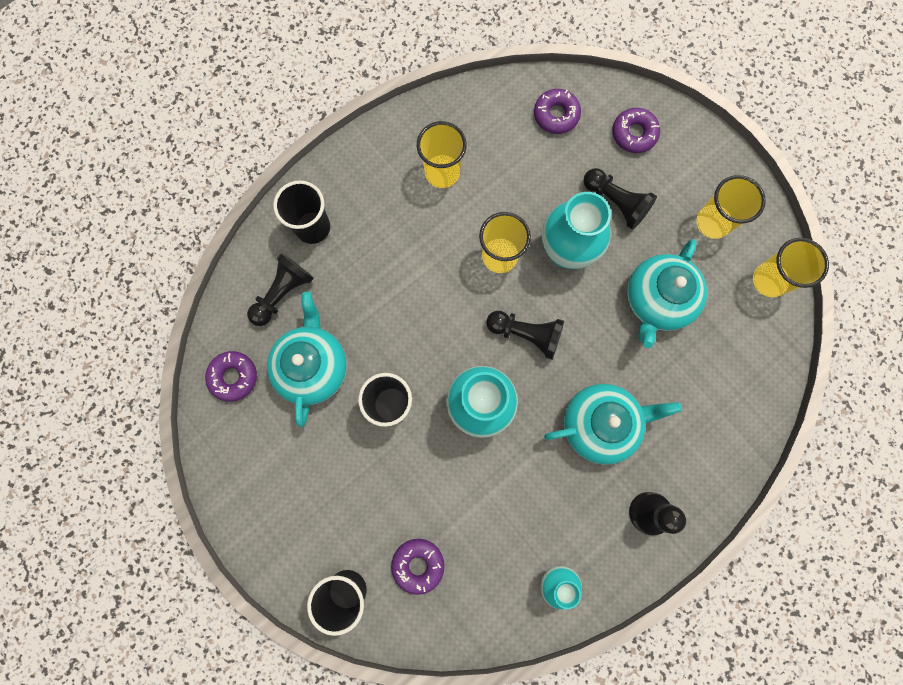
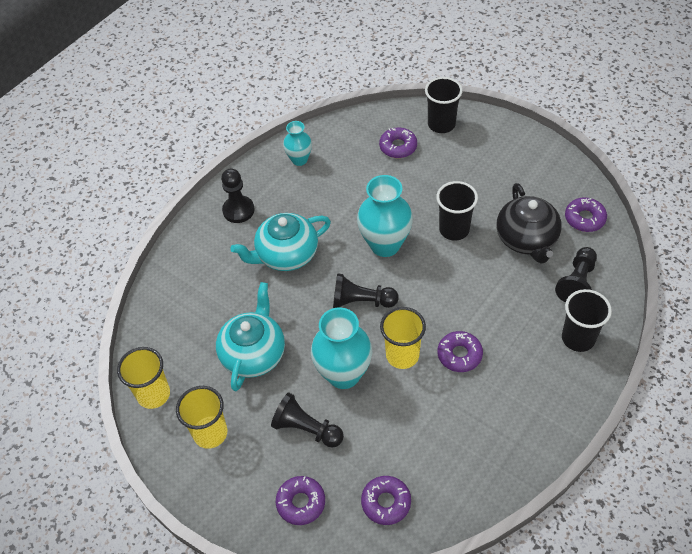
camera: 170 degrees right, 25 degrees down
(313, 366) = (526, 239): turquoise teapot -> black teapot
(440, 241) = (459, 355): none -> purple donut
(442, 172) = (480, 415): yellow cup -> none

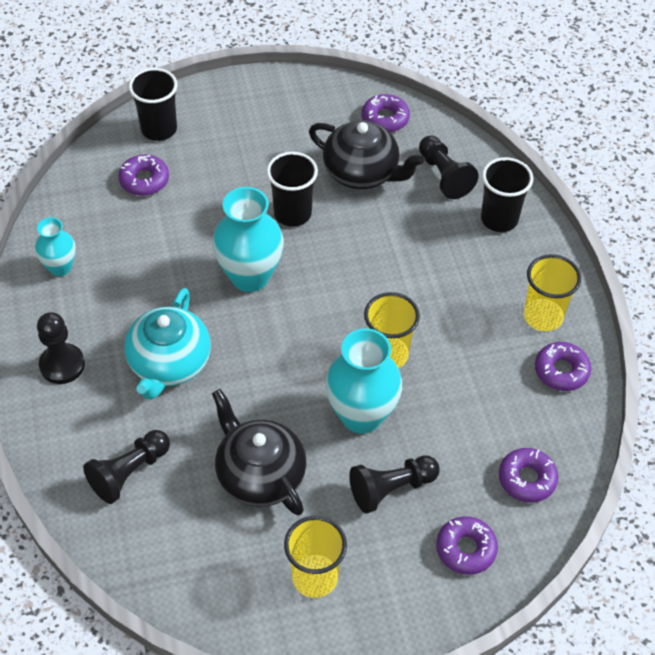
camera: 55 degrees left, 0 degrees up
(153, 394) = (215, 601): yellow cup -> yellow cup (543, 316)
(254, 353) = (259, 474): turquoise teapot -> black teapot
(361, 301) = (294, 342): black pawn -> black pawn (129, 473)
(459, 355) = (431, 312): purple donut -> purple donut (561, 371)

